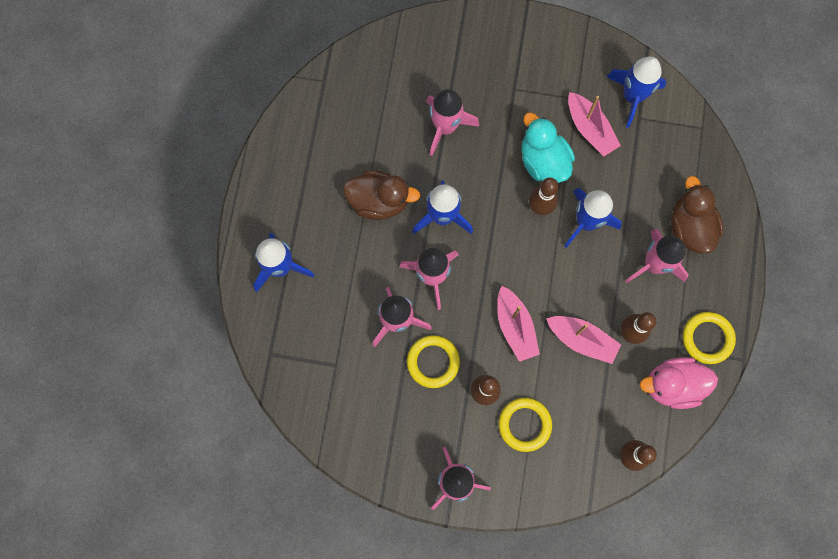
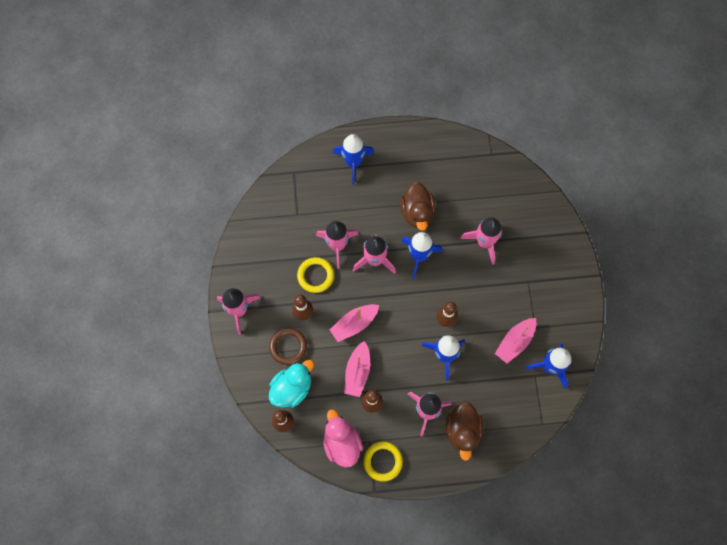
camera: 75 degrees right, 5 degrees down
(524, 424) = (288, 346): yellow ring -> brown ring
(543, 161) = (480, 314): turquoise duck -> turquoise duck (292, 388)
(690, 227) = (462, 431): brown duck -> brown duck turned 120 degrees clockwise

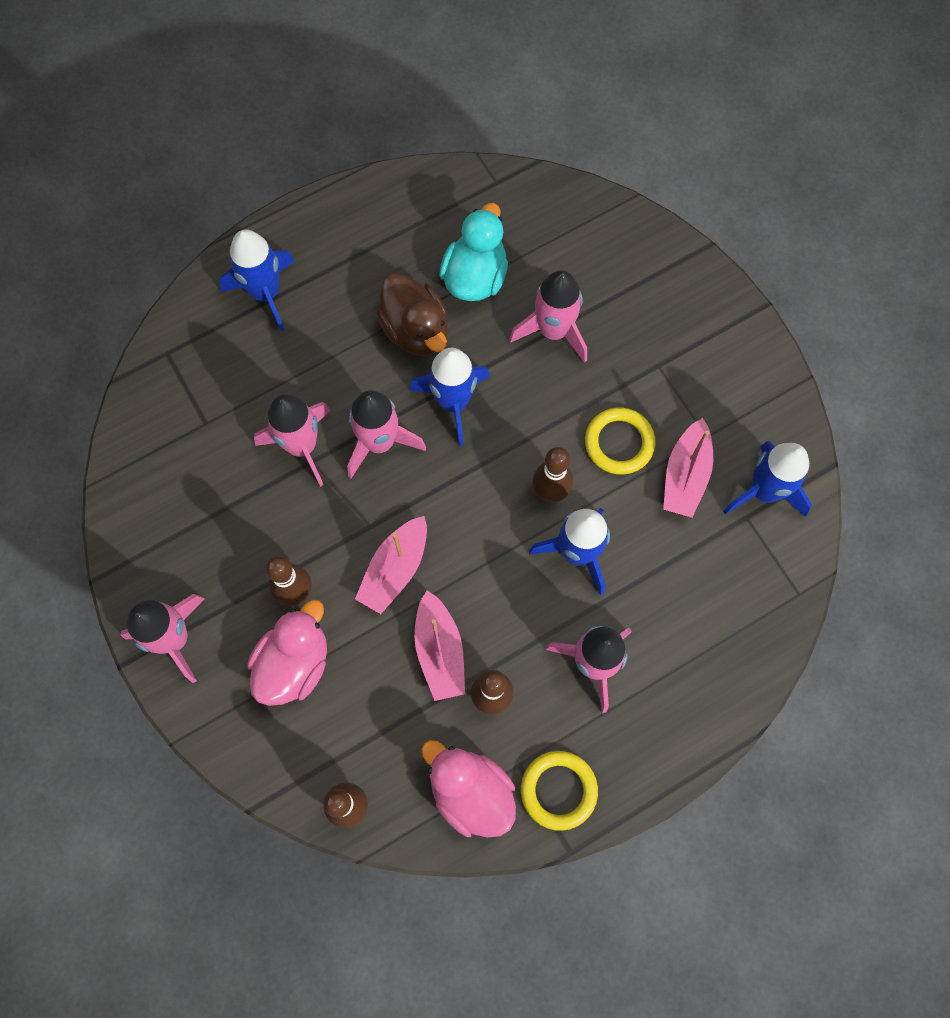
camera: 25 degrees left, 0 degrees up
(288, 346) = (294, 663): brown ring -> pink duck
(292, 388) = (335, 735): turquoise duck -> turquoise duck (475, 277)
(315, 276) = (287, 515): yellow ring -> yellow ring (619, 443)
(462, 431) = (671, 669): brown duck -> none

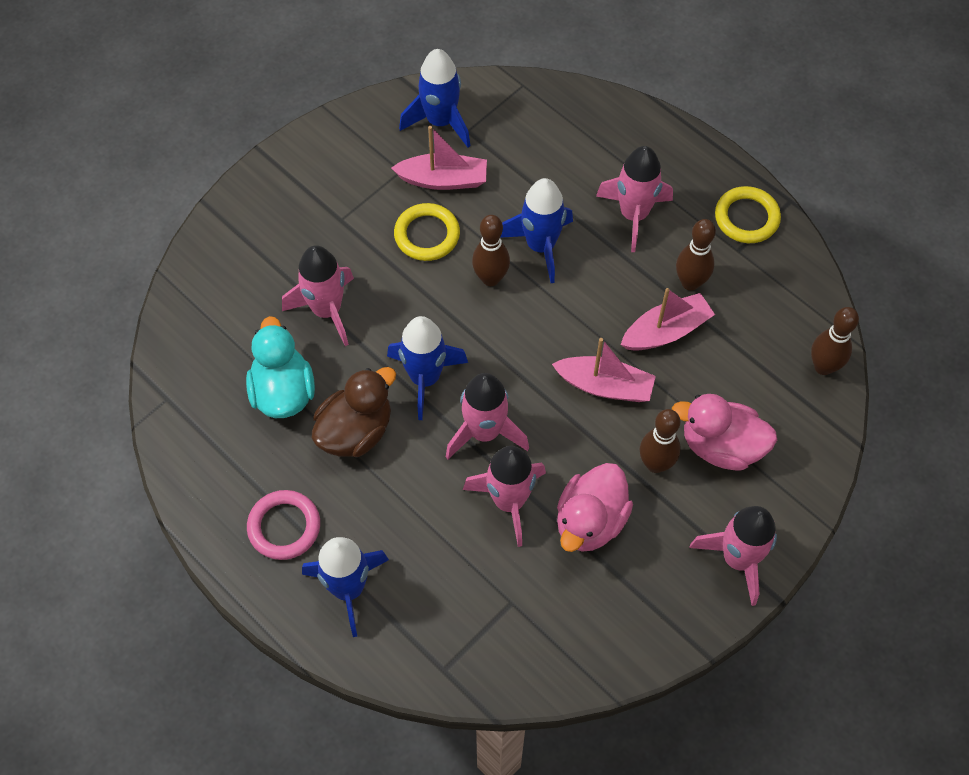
camera: 105 degrees left, 10 degrees down
(340, 254) = (284, 527): none -> pink ring
(470, 792) = (774, 279): pink duck -> pink duck (590, 521)
(475, 277) = (283, 392): turquoise duck -> turquoise duck turned 75 degrees clockwise

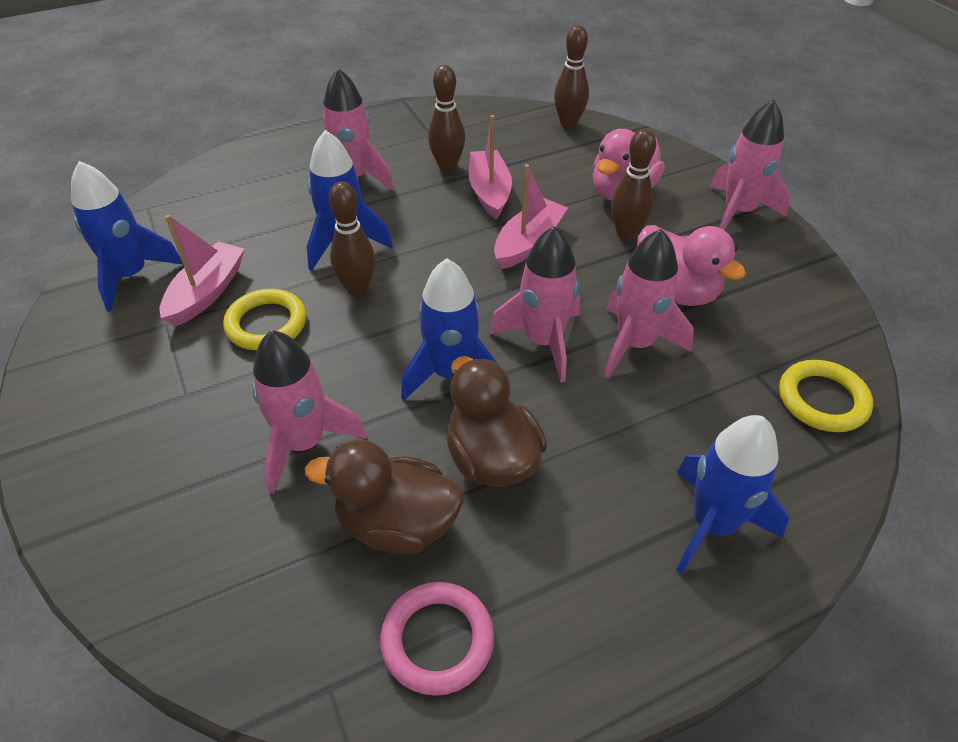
camera: 70 degrees left, 15 degrees down
(283, 392) = (397, 524): turquoise duck -> brown duck
(284, 527) = (604, 577): pink ring -> pink ring (437, 640)
(746, 218) = (403, 122): yellow ring -> yellow ring (822, 400)

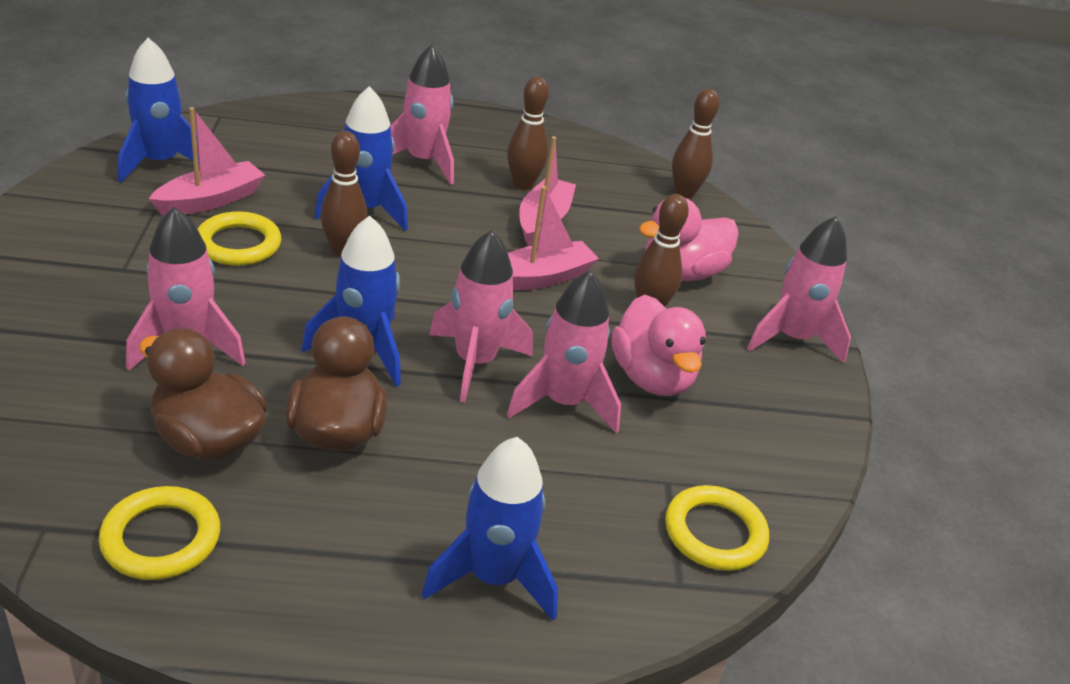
camera: 20 degrees right, 10 degrees down
(437, 640) = (161, 538): pink ring -> yellow ring

